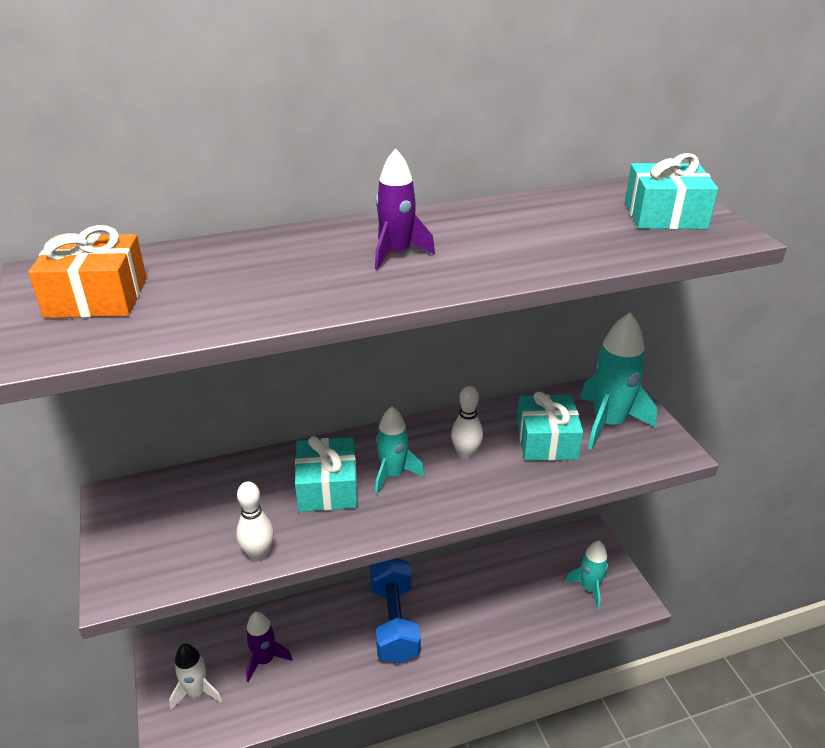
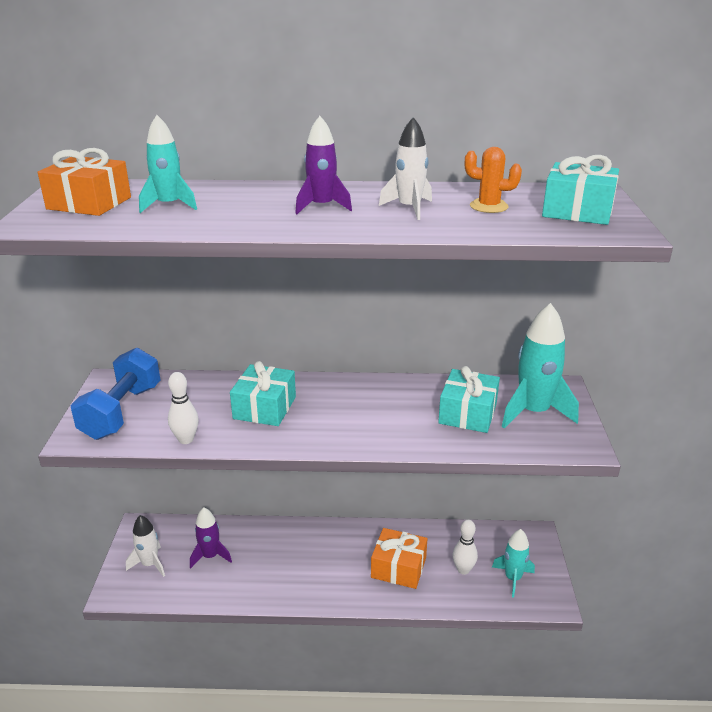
camera: 20 degrees right, 5 degrees down
(393, 475) = (321, 410): turquoise rocket -> turquoise rocket (169, 205)
(394, 622) = (326, 557): blue dumbbell -> blue dumbbell (121, 412)
(466, 454) = (390, 408): white bowling pin -> white bowling pin (463, 570)
(474, 611) = (398, 567): none -> orange gift
(495, 240) = (409, 208): none -> white rocket
(574, 223) = (488, 206): none -> orange cactus

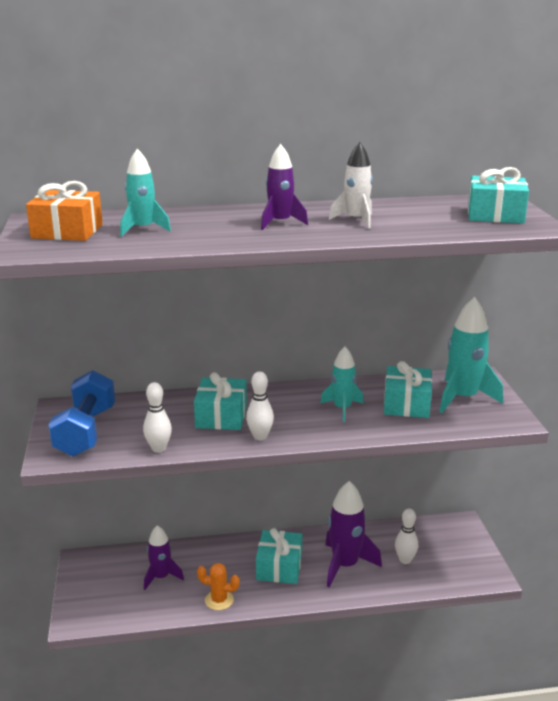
camera: 10 degrees left, 5 degrees down
(150, 564) = (102, 591): white rocket -> none
(295, 436) = (260, 436): none -> white bowling pin
(330, 560) = (279, 567): none -> turquoise gift
(398, 567) = (345, 565): orange gift -> purple rocket
(488, 206) = (421, 215): orange cactus -> orange cactus (219, 600)
(513, 578) = (451, 561): turquoise rocket -> turquoise rocket (342, 409)

